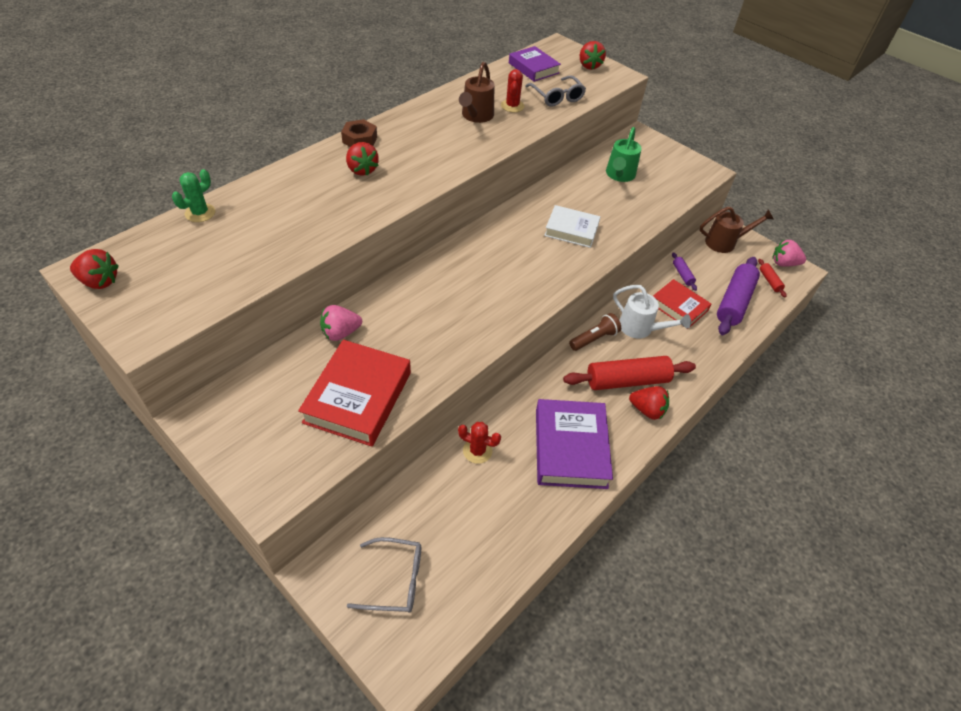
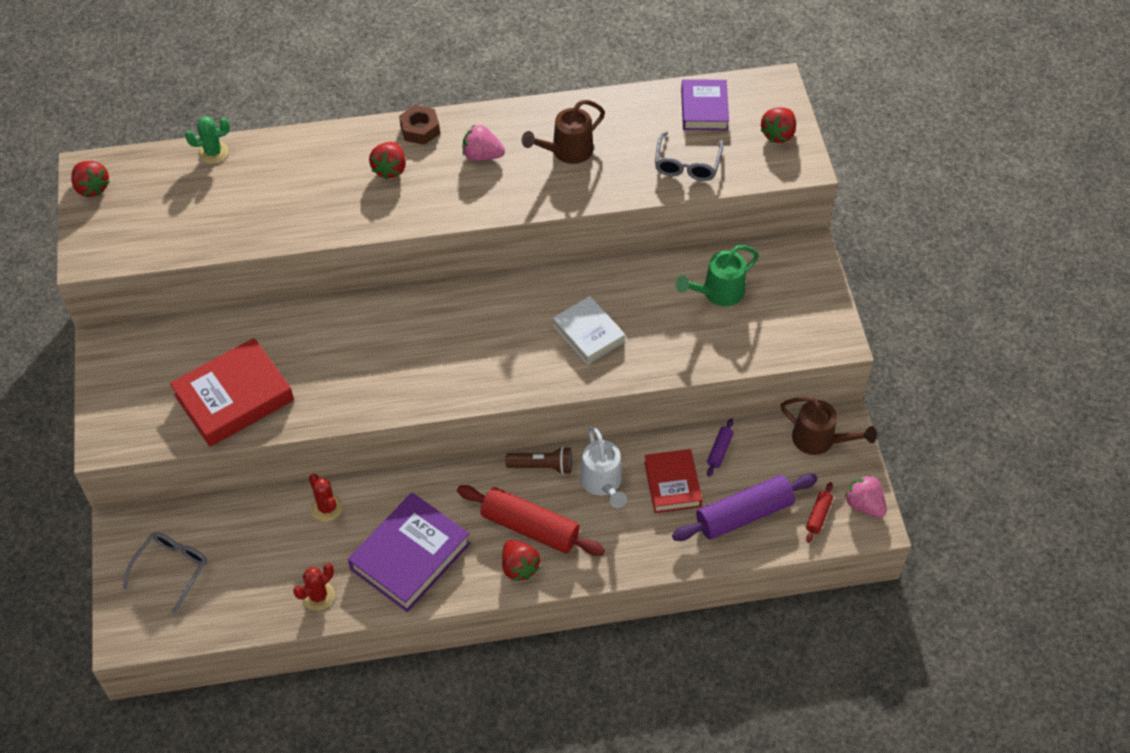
camera: 40 degrees right, 5 degrees up
(340, 333) = (269, 328): pink strawberry -> pink strawberry (482, 156)
(394, 579) = (171, 570): grey glasses -> grey glasses turned 105 degrees counterclockwise
(512, 106) = (621, 155): red cactus -> red cactus (318, 596)

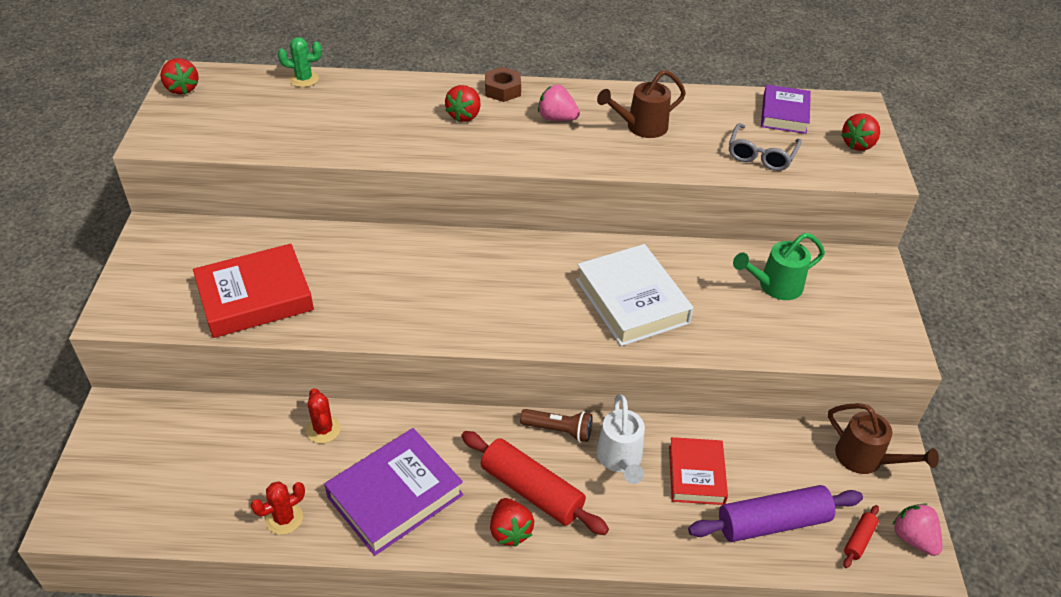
camera: 10 degrees right, 10 degrees down
(171, 570) = (143, 461): grey glasses -> none
(588, 334) = (632, 301): white book -> white book, size x1.57
(719, 450) = (753, 449): purple rolling pin -> none

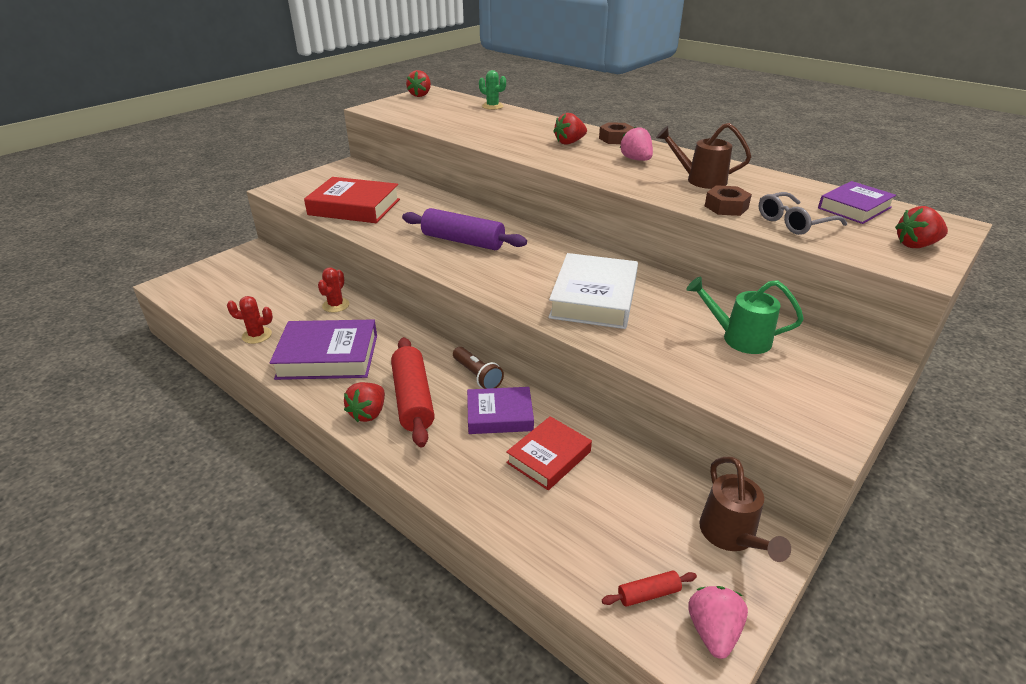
camera: 40 degrees right, 10 degrees down
(620, 460) = (499, 415): white watering can -> purple book
(696, 158) = (726, 207): none -> brown nut
(773, 522) = (576, 528): purple rolling pin -> purple rolling pin (463, 241)

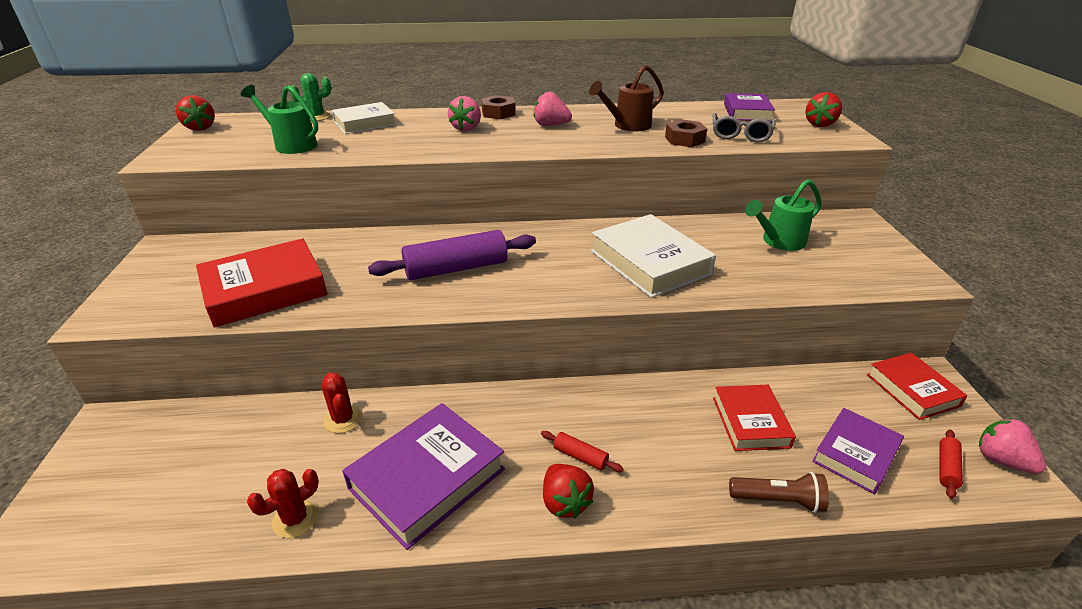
camera: 45 degrees left, 0 degrees up
(413, 399) = (580, 456): red rolling pin -> red rolling pin, size x0.45
(446, 119) = (291, 144): none -> green watering can
(477, 376) = (596, 395): brown flashlight -> brown flashlight (778, 500)
(499, 415) = (667, 416): purple book -> purple book (855, 454)
(512, 119) = (365, 123): none -> white book
(569, 142) = (466, 128): red strawberry -> pink strawberry
(731, 536) = (912, 390): brown watering can -> red book

